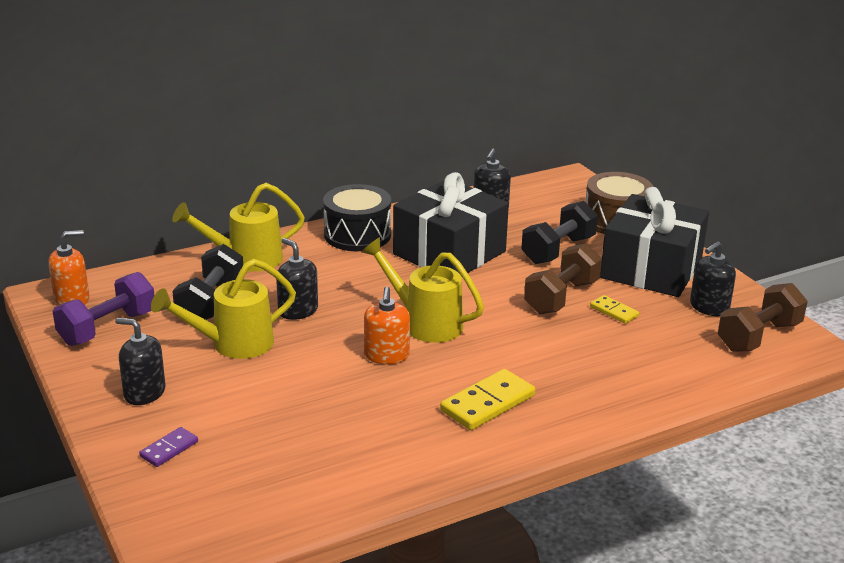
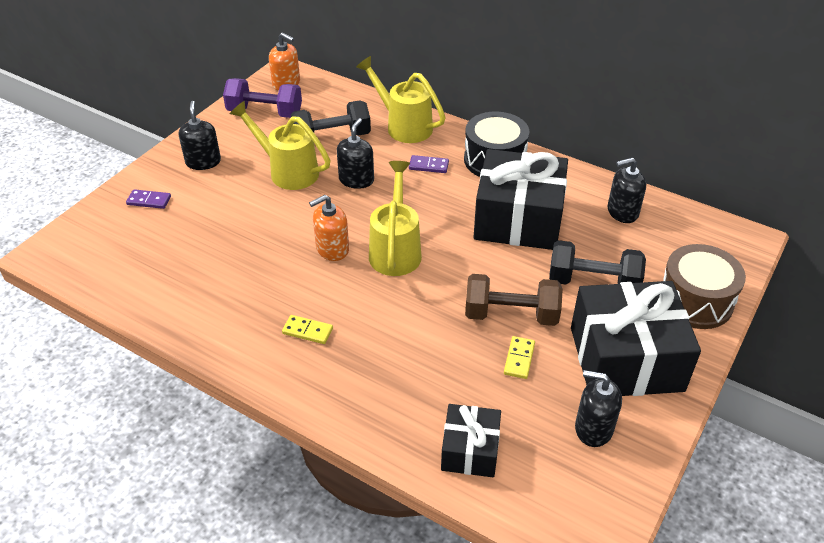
camera: 60 degrees right, 15 degrees up
(325, 267) = (428, 166): none -> purple domino
(488, 403) = (307, 331): yellow domino -> yellow domino, size x0.56
(693, 367) = (470, 450): none -> black gift
(758, 336) = (572, 488): brown dumbbell -> none

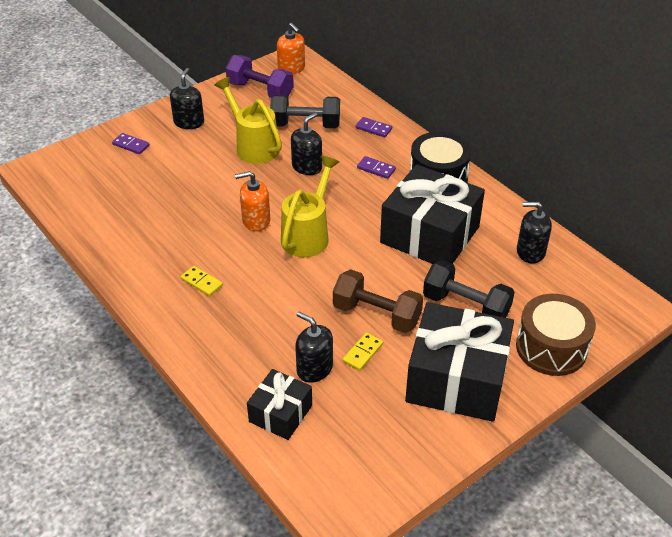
camera: 20 degrees right, 0 degrees up
(404, 126) = (373, 128): yellow watering can -> purple domino
(593, 428) = (394, 427): black soap dispenser -> black soap dispenser (314, 368)

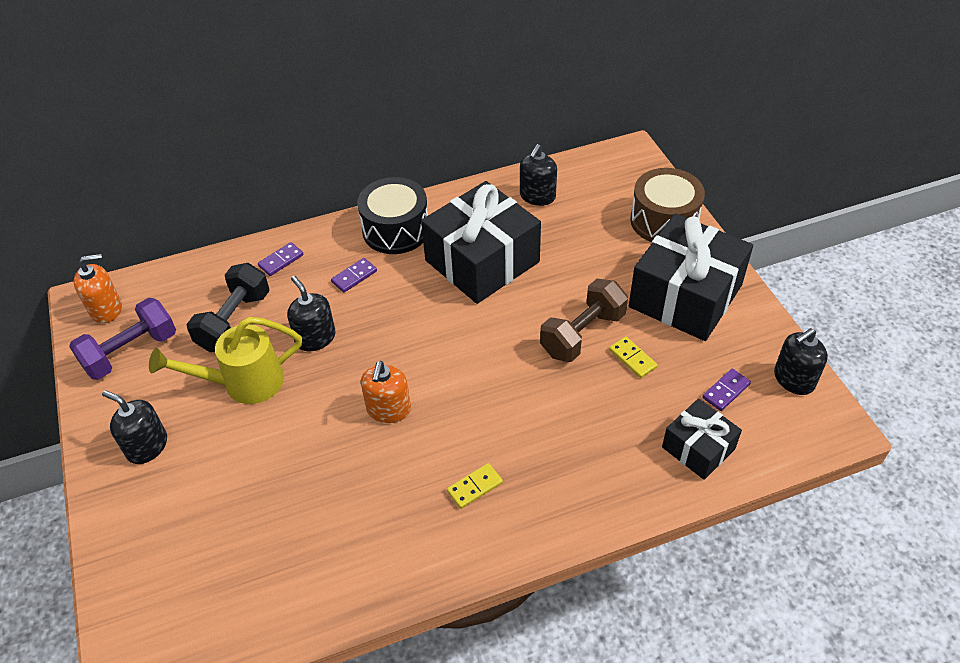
camera: 70 degrees left, 5 degrees up
(131, 145) = (154, 528): purple domino -> purple domino (726, 391)
(308, 235) = (436, 364): yellow watering can -> none
(314, 368) = (643, 404): black soap dispenser -> black soap dispenser (794, 379)
(466, 306) = (594, 263): black dumbbell -> none

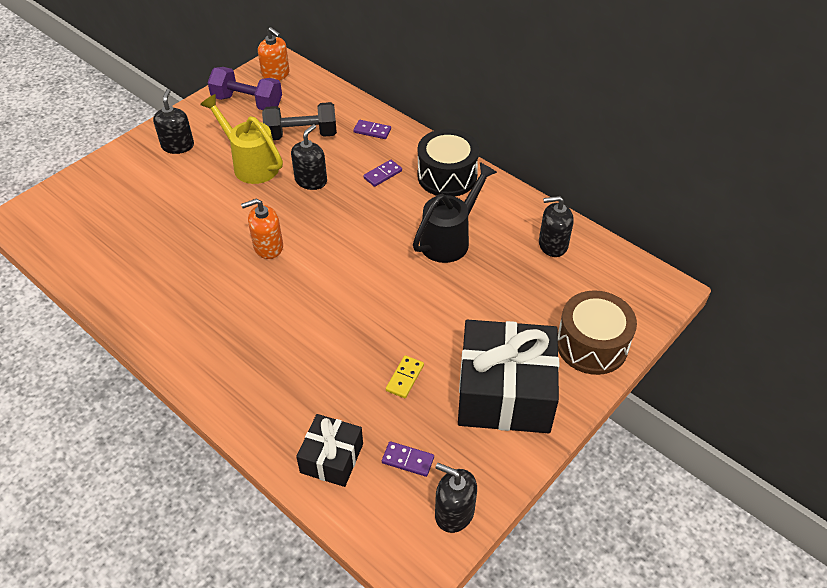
camera: 60 degrees right, 0 degrees up
(354, 276) = (382, 174): purple domino -> purple domino turned 60 degrees counterclockwise
(475, 487) = (222, 323): yellow domino -> none
(482, 261) = (449, 239): black gift -> black watering can
(582, 334) = (411, 334): brown dumbbell -> none

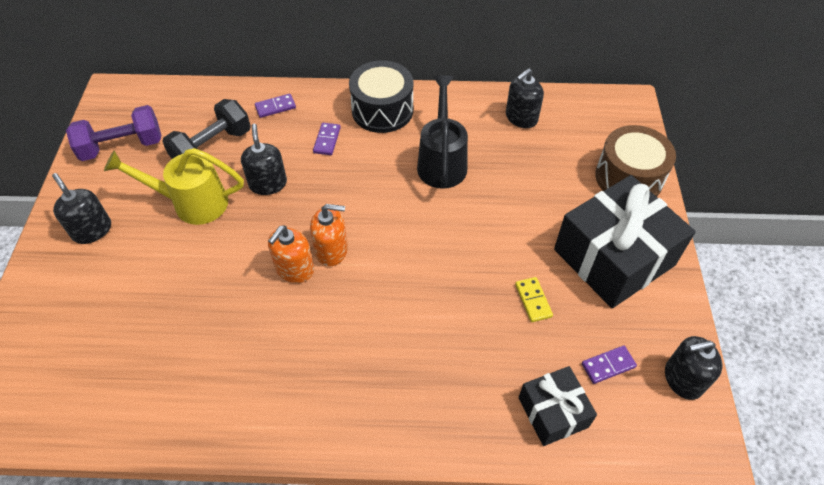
camera: 40 degrees left, 5 degrees up
(276, 75) = (123, 104): orange soap dispenser -> orange soap dispenser (331, 250)

